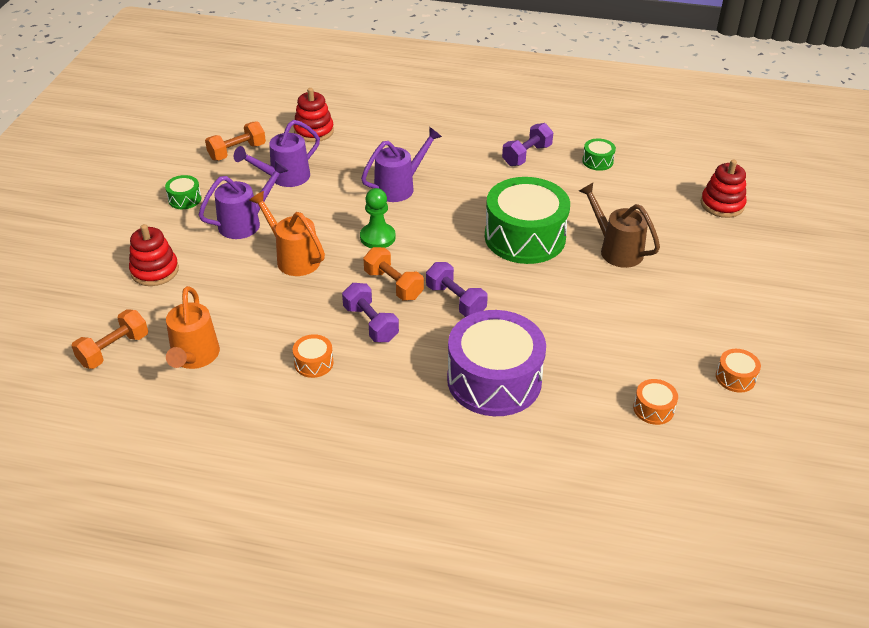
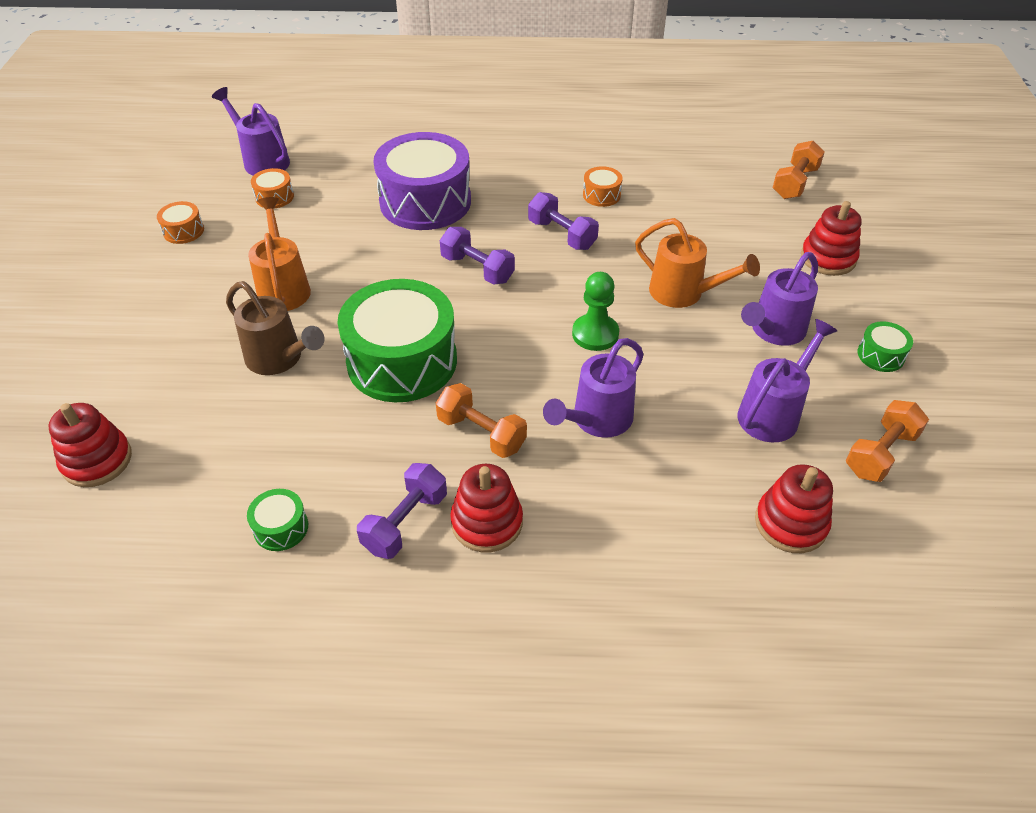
camera: 170 degrees right, 5 degrees up
(194, 357) = (715, 186): orange watering can -> orange watering can (283, 287)
(393, 285) = (553, 277): orange dumbbell -> orange dumbbell (481, 433)
(480, 150) = (487, 522): none -> red stacking toy
(680, 467) = (262, 160): none -> purple watering can

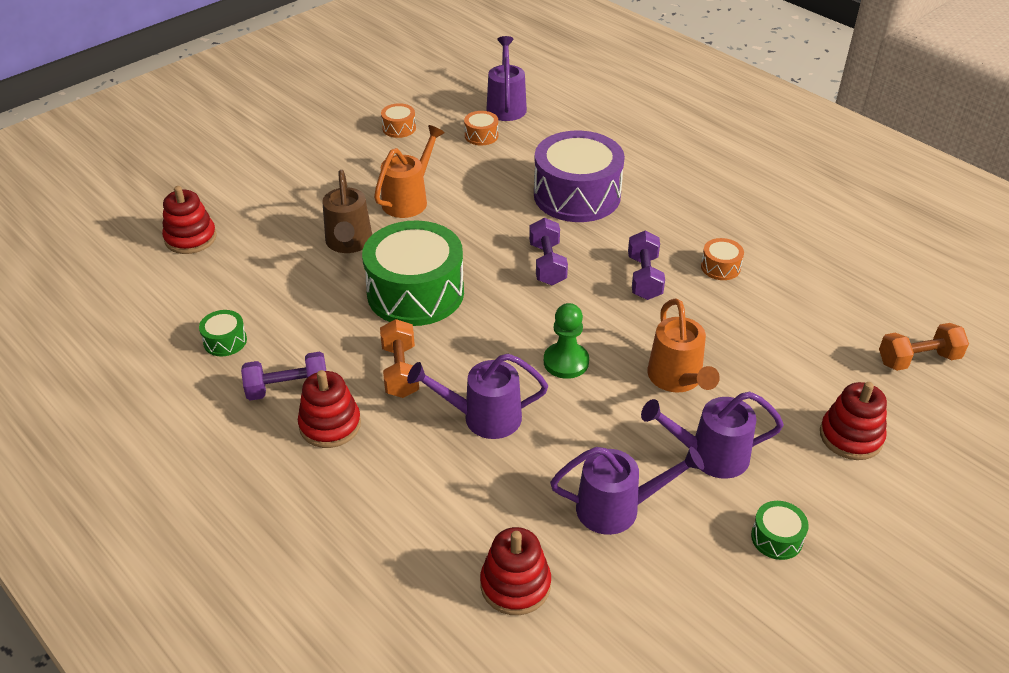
camera: 45 degrees right, 5 degrees down
(880, 453) = (658, 600): orange dumbbell -> none

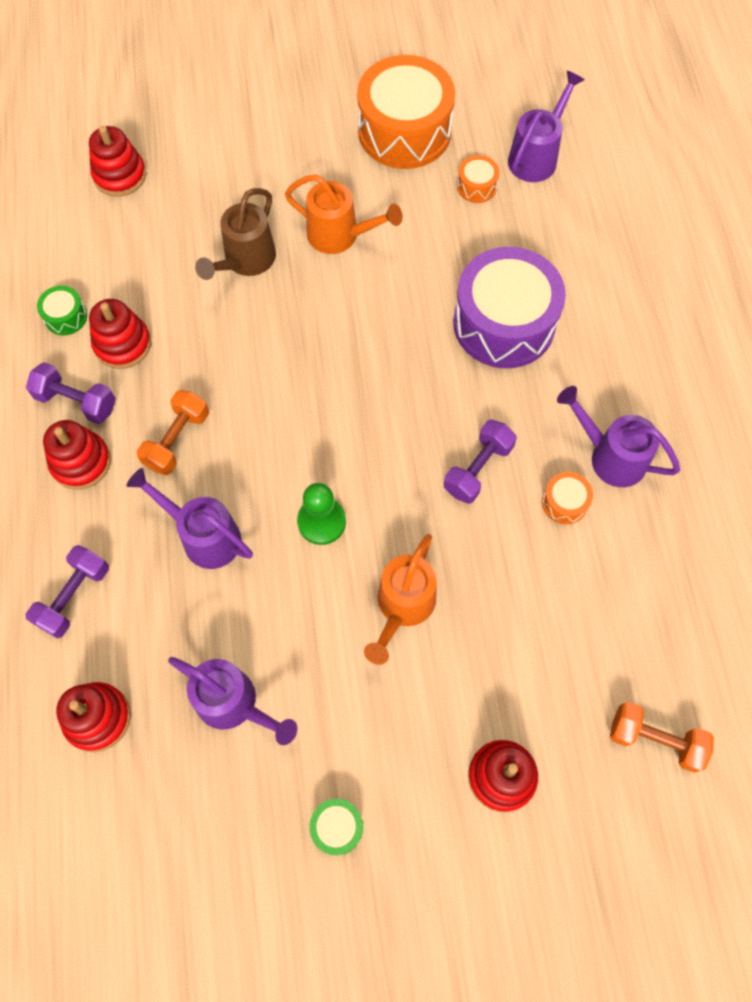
camera: 35 degrees right, 25 degrees up
(294, 335) = (122, 344): none -> red stacking toy
(399, 128) = (404, 131): orange drum -> orange drum, size x2.39
(409, 199) = (340, 236): orange watering can -> orange watering can turned 45 degrees clockwise
(415, 292) = (257, 357): green drum -> none
(547, 264) = (401, 395): purple dumbbell -> purple dumbbell (74, 596)
(709, 455) = (357, 706): purple watering can -> purple watering can (610, 456)

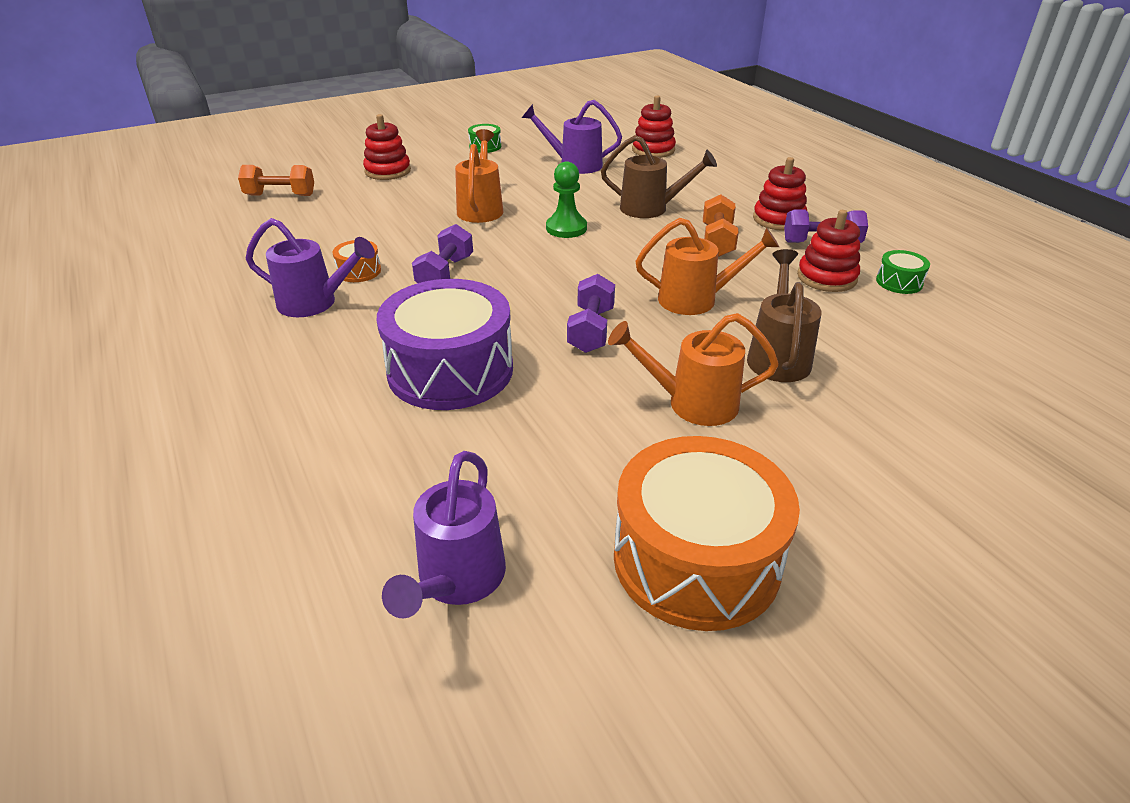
camera: 160 degrees right, 30 degrees down
(74, 596) = (714, 176): purple dumbbell -> purple dumbbell (591, 330)
(120, 175) = (1010, 397): red stacking toy -> none
(204, 536) = (651, 209): purple watering can -> brown watering can
(262, 350) = (696, 300): none -> orange watering can
(476, 186) = (540, 507): orange drum -> none

